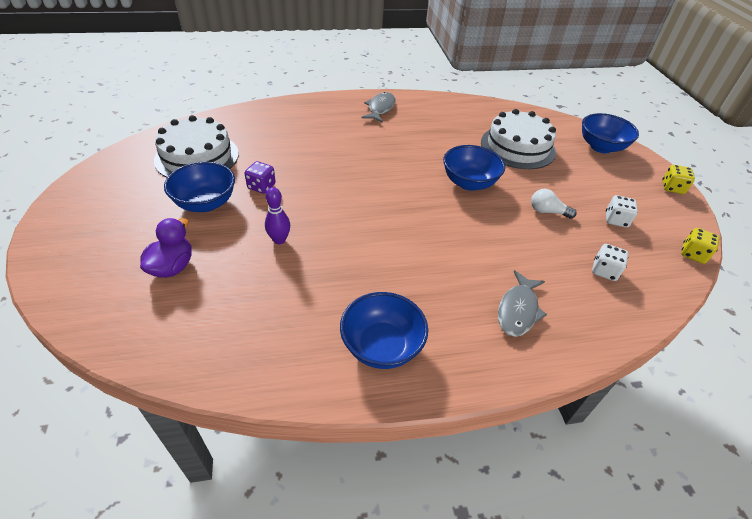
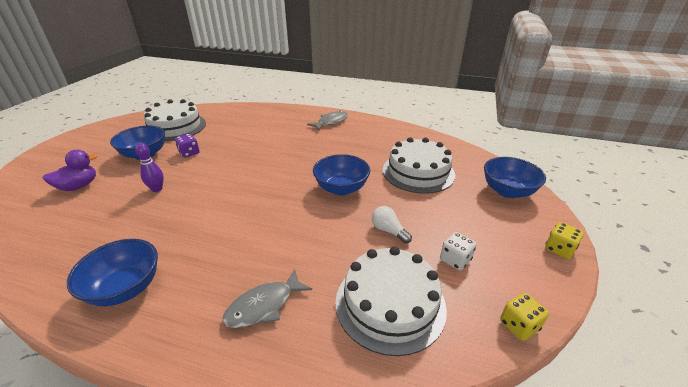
camera: 30 degrees right, 10 degrees down
(604, 271) = (390, 303): white dice -> white cake

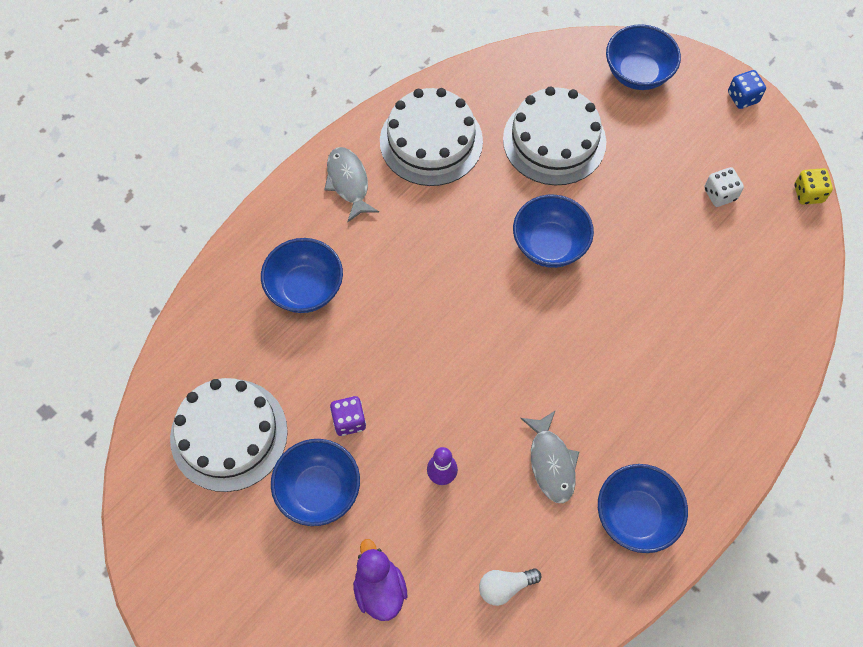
camera: 65 degrees left, 30 degrees up
(263, 126) = (305, 288): none -> blue bowl
(264, 305) = (711, 386): grey fish -> grey fish (551, 462)
(388, 231) = (652, 231): white light bulb -> white light bulb (505, 587)
(390, 303) = (749, 278): white cake -> white cake (431, 141)
(559, 249) = (743, 97): yellow dice -> blue dice

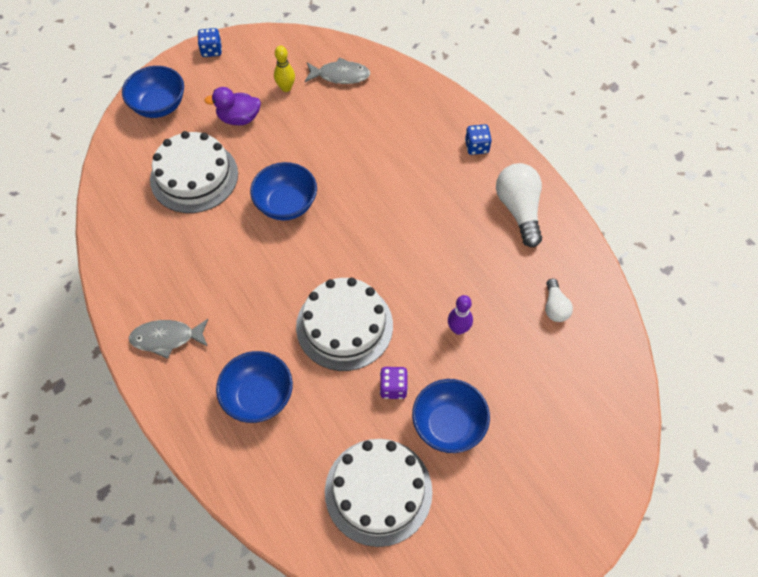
camera: 75 degrees left, 5 degrees down
(379, 589) = (540, 396): purple duck -> purple duck (239, 118)
(431, 141) = (154, 264): white cake -> white cake (344, 326)
(551, 462) = (466, 252): grey fish -> grey fish (340, 75)
(636, 516) = (519, 210): blue bowl -> white light bulb
(718, 442) = (476, 147): none -> blue dice
(720, 194) = (286, 88): white dice -> yellow bowling pin
(808, 194) = (306, 39): yellow dice -> none

